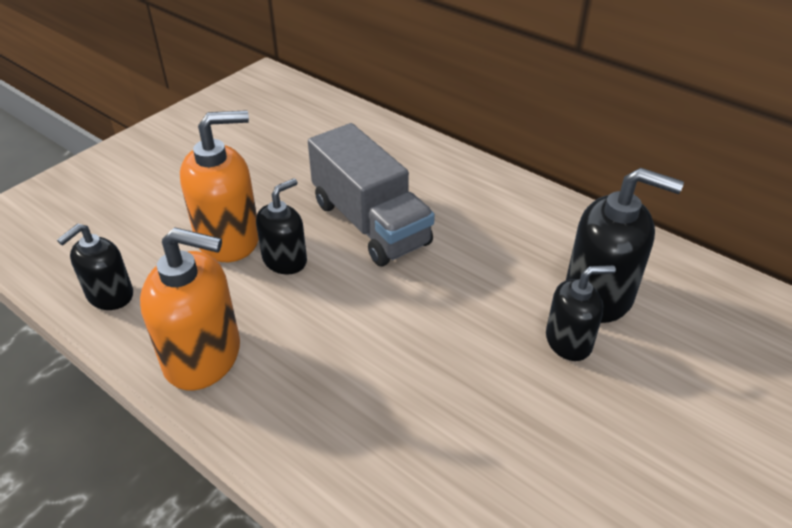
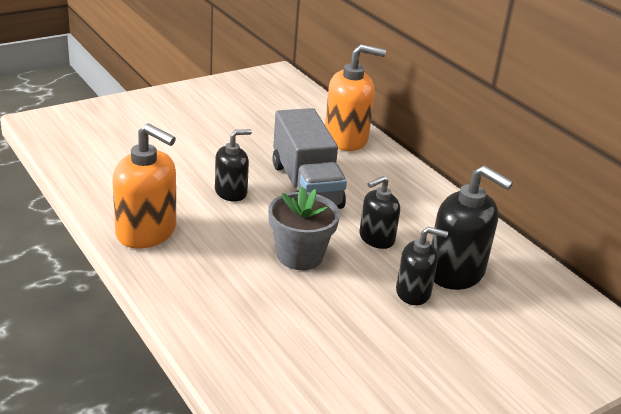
camera: 15 degrees right, 10 degrees down
(110, 295) = (100, 182): black soap dispenser -> black soap dispenser (376, 238)
(229, 238) = (198, 169): orange soap dispenser -> orange soap dispenser (346, 139)
(412, 330) = (300, 256): none -> grey flower pot

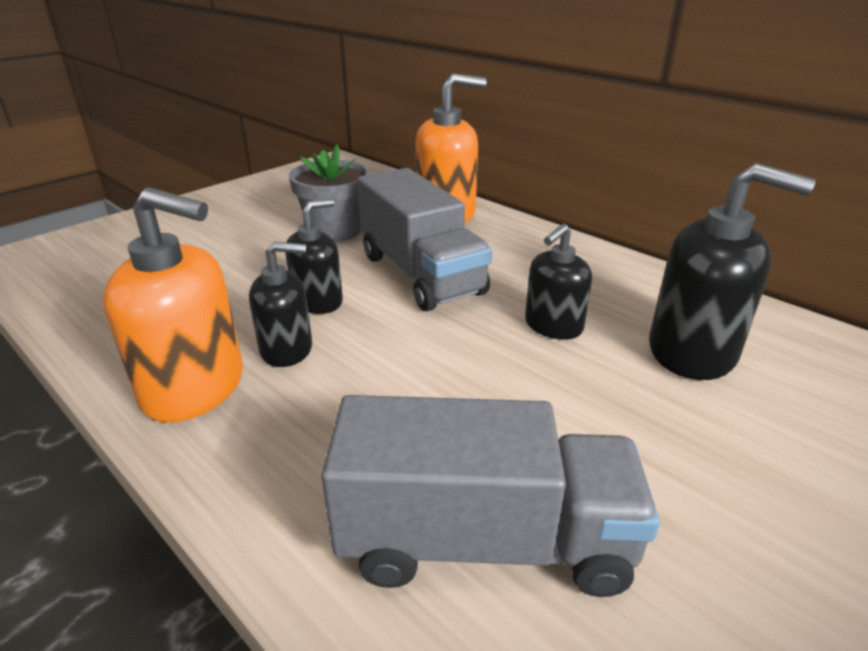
camera: 10 degrees left, 0 degrees up
(278, 335) = (484, 541): none -> grey truck
(300, 256) = (456, 375): grey flower pot -> grey flower pot (335, 230)
(413, 292) = (657, 398): black soap dispenser -> black soap dispenser (287, 349)

